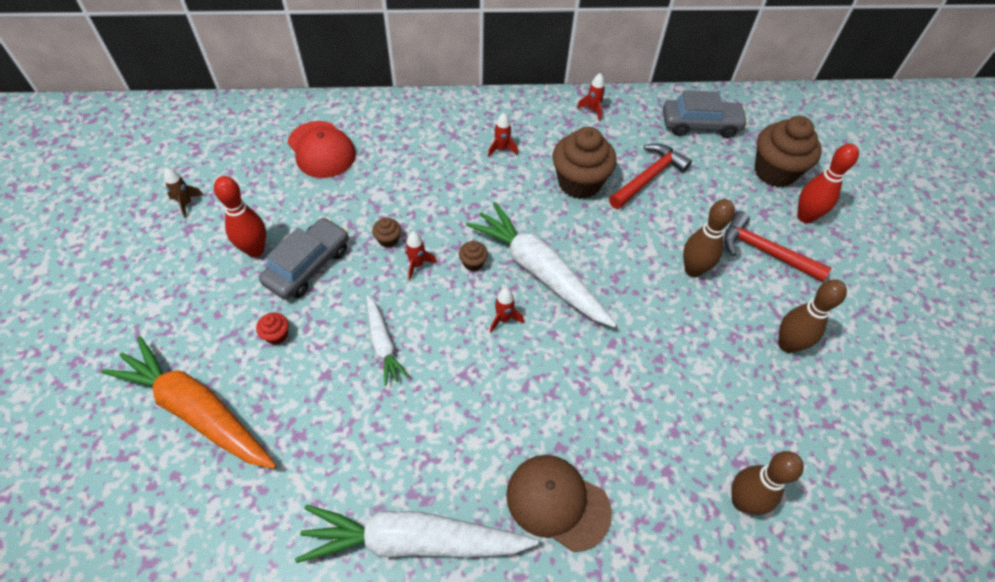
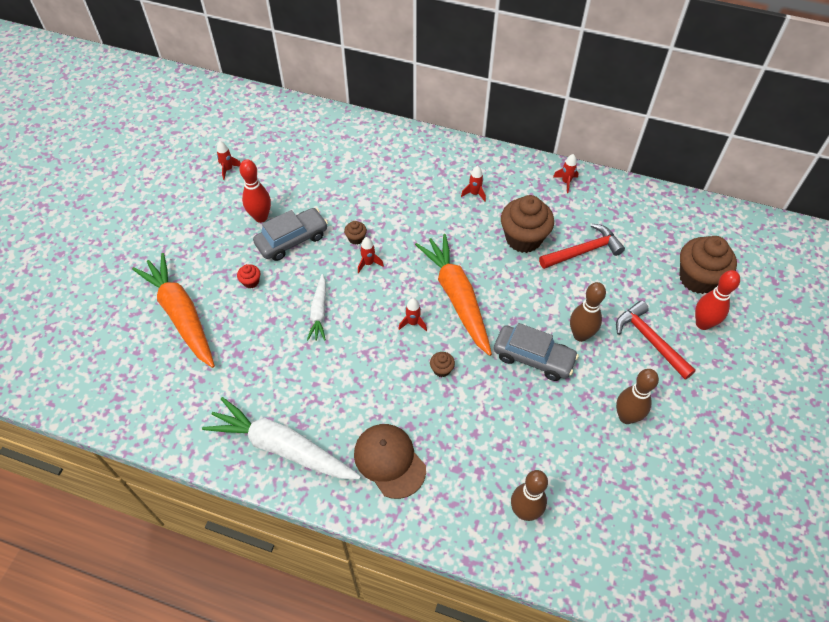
camera: 25 degrees right, 0 degrees up
(186, 203) = (228, 169): brown rocket -> red rocket
(321, 150) = (337, 156): red cap -> none
(473, 263) = (410, 275): brown cupcake -> brown cupcake (441, 369)
(539, 272) = (457, 297): white carrot -> orange carrot
(700, 125) = (653, 220): grey car -> grey car (533, 357)

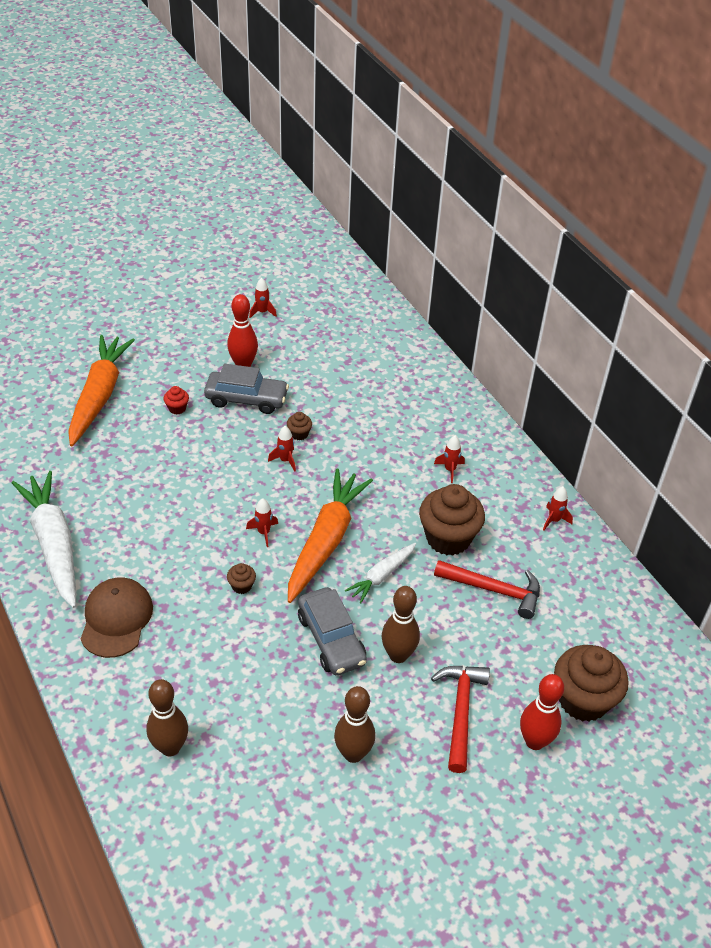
camera: 40 degrees right, 10 degrees down
(319, 312) = (200, 468): white carrot -> white carrot (381, 576)

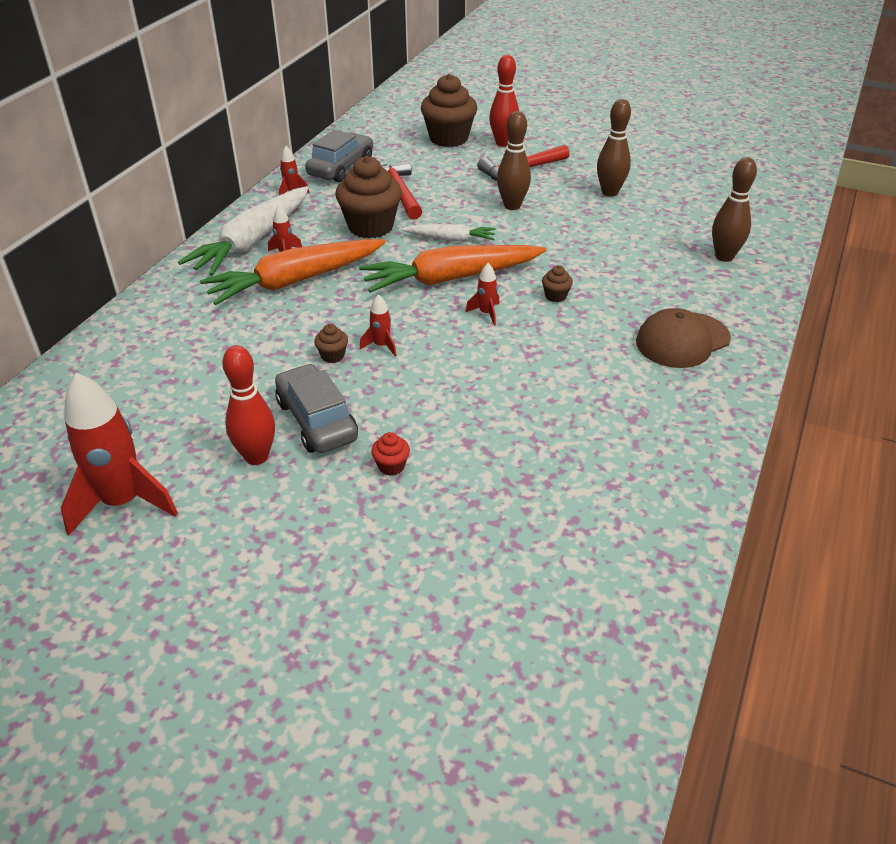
camera: 125 degrees left, 5 degrees down
(54, 544) = (678, 430): white carrot -> white carrot (252, 242)
(99, 395) = (446, 552): orange carrot -> orange carrot (295, 281)
(262, 312) = (123, 502): red rocket -> red rocket, size x2.23
(331, 639) = (540, 235): grey car -> grey car (341, 167)

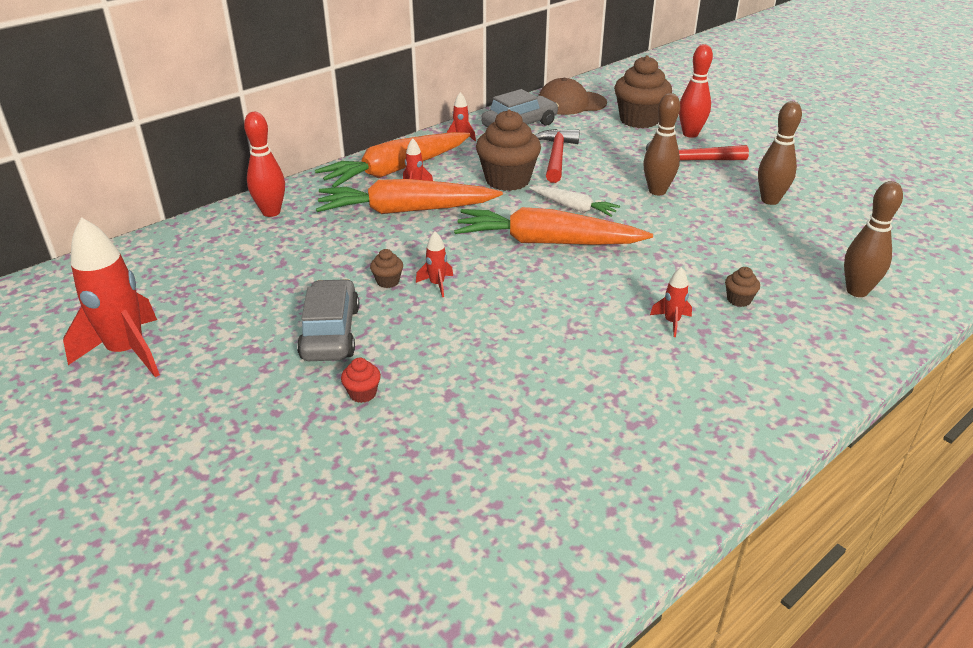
camera: 25 degrees right, 5 degrees down
(252, 242) = (396, 170): white carrot -> orange carrot
(256, 457) = (257, 348): red bowling pin -> red bowling pin (271, 212)
(486, 313) = (557, 282): red rocket -> red rocket (671, 322)
(555, 296) = (639, 283): brown cupcake -> brown cupcake (738, 300)
(682, 340) = (746, 362): brown cap -> brown cap (571, 103)

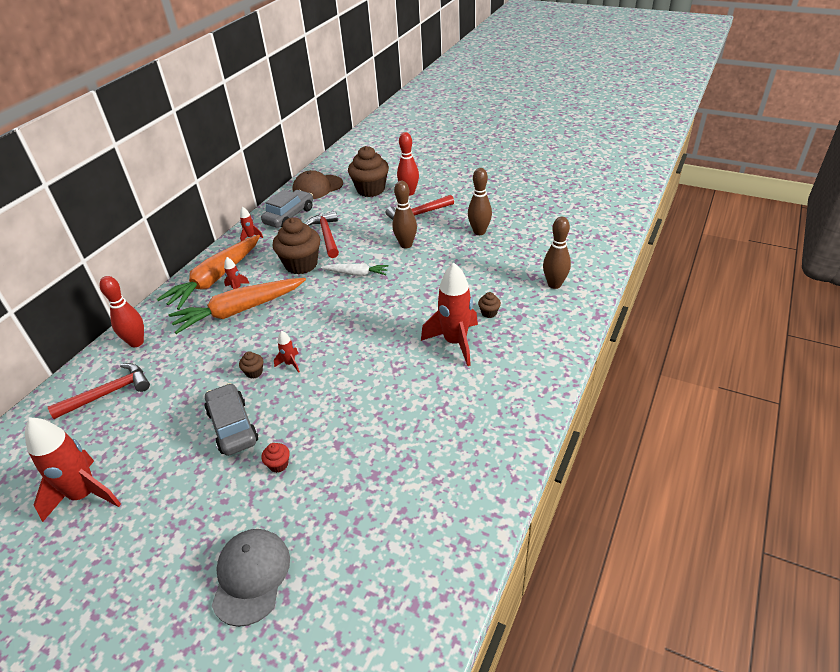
camera: 20 degrees left, 5 degrees up
(212, 255) = (108, 393): none -> red hammer
(260, 511) = (251, 576): none -> grey cap
(547, 242) = (350, 307): orange carrot -> none
(671, 322) = (455, 342): red rocket -> red rocket, size x2.23

